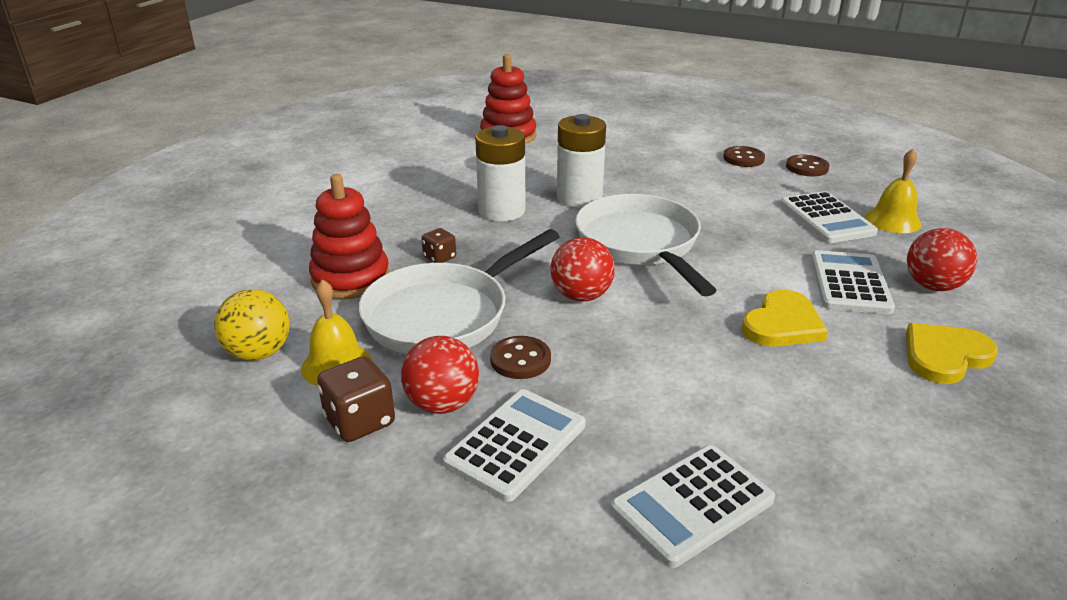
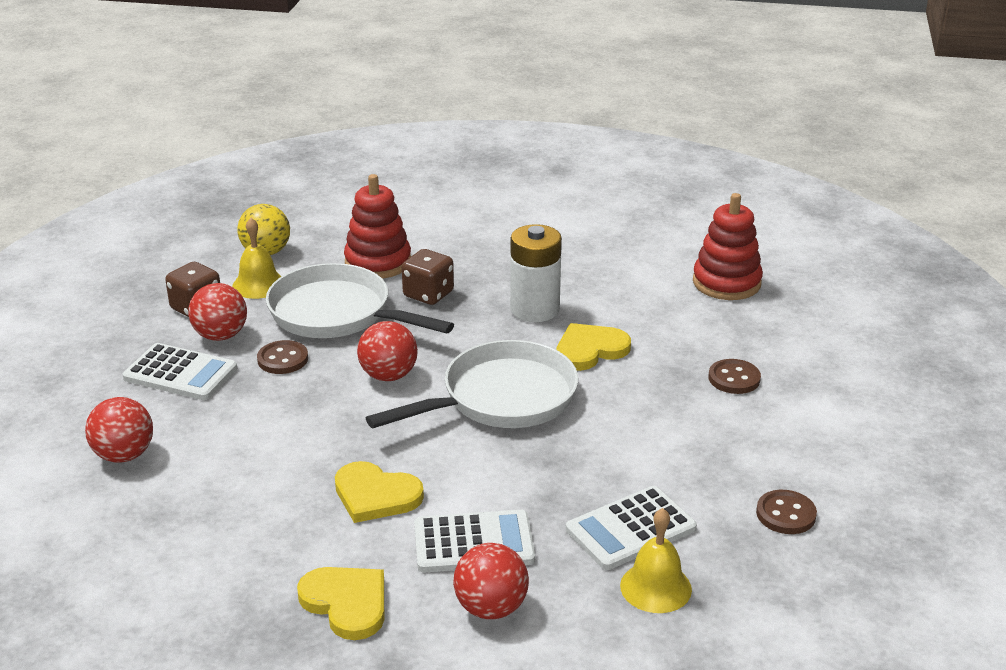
camera: 75 degrees right, 0 degrees up
(439, 258) = (428, 294): brown dice -> brown dice, size x1.66
(579, 198) = (590, 350): white battery -> yellow heart
(692, 505) = (124, 455): white calculator -> red ball
(743, 158) = (779, 458): brown button -> brown button (734, 378)

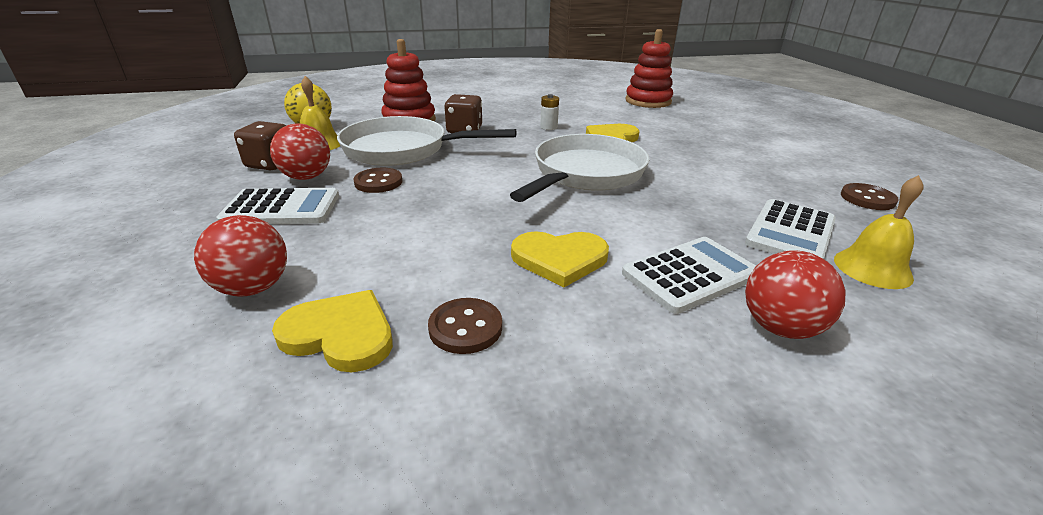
camera: 25 degrees left, 0 degrees up
(346, 603) = (640, 370): yellow heart -> yellow heart (340, 334)
(388, 375) = (481, 176): red ball -> none
(535, 309) = (548, 127): white battery -> white battery, size x0.46
(734, 378) = (719, 138): brown button -> brown button (465, 328)

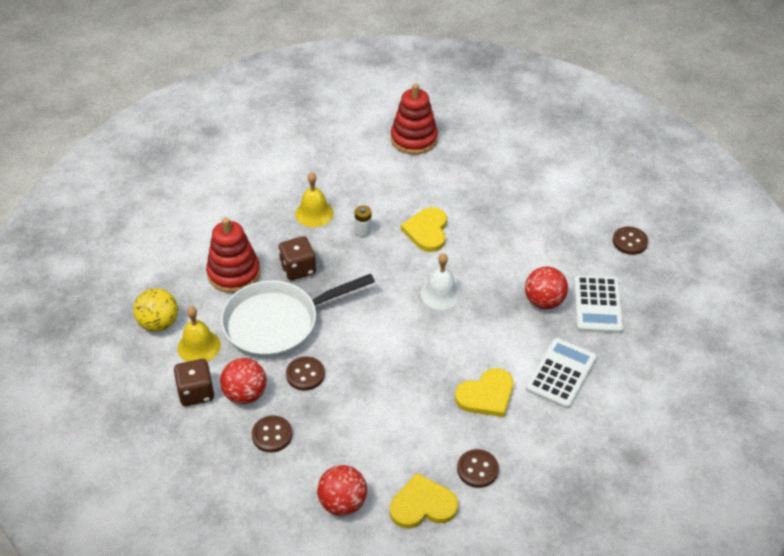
camera: 30 degrees left, 15 degrees up
(282, 208) = (272, 435): white calculator -> brown button
(585, 174) = (441, 294): white pan -> white bell
(780, 327) = (618, 393): red ball -> red ball (544, 301)
(872, 268) = (648, 321): yellow bell -> yellow bell (314, 213)

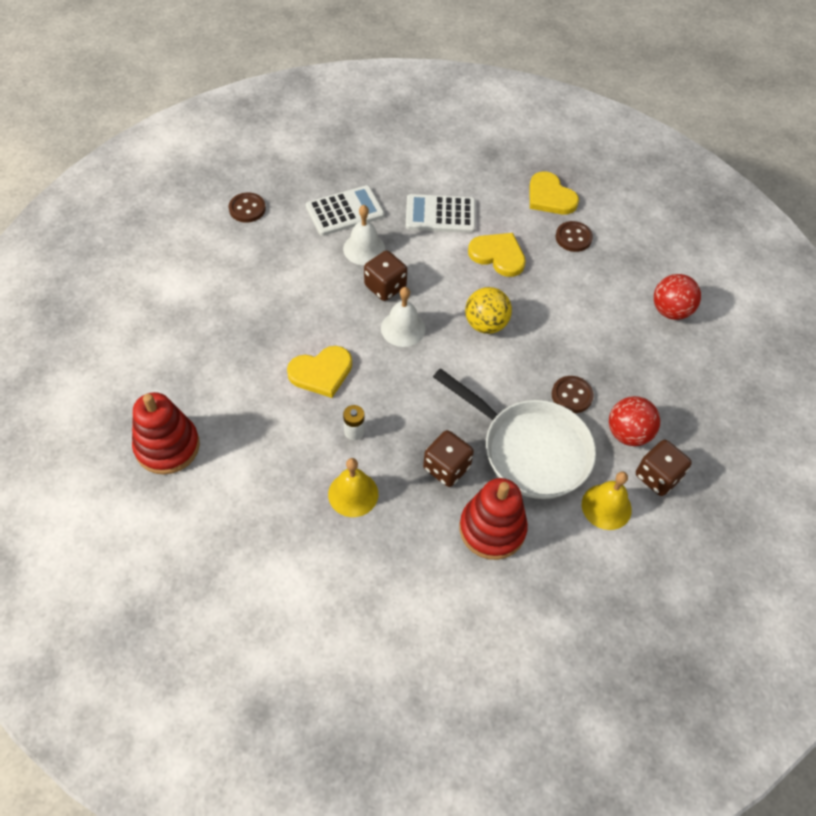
camera: 120 degrees left, 10 degrees up
(159, 323) = (606, 564): yellow ball -> yellow ball (485, 324)
(272, 435) = (651, 390): brown button -> none
(422, 505) = (630, 260): yellow heart -> yellow heart (550, 197)
(492, 299) = (385, 287): none -> brown dice
(544, 301) = (364, 249): red ball -> white bell

